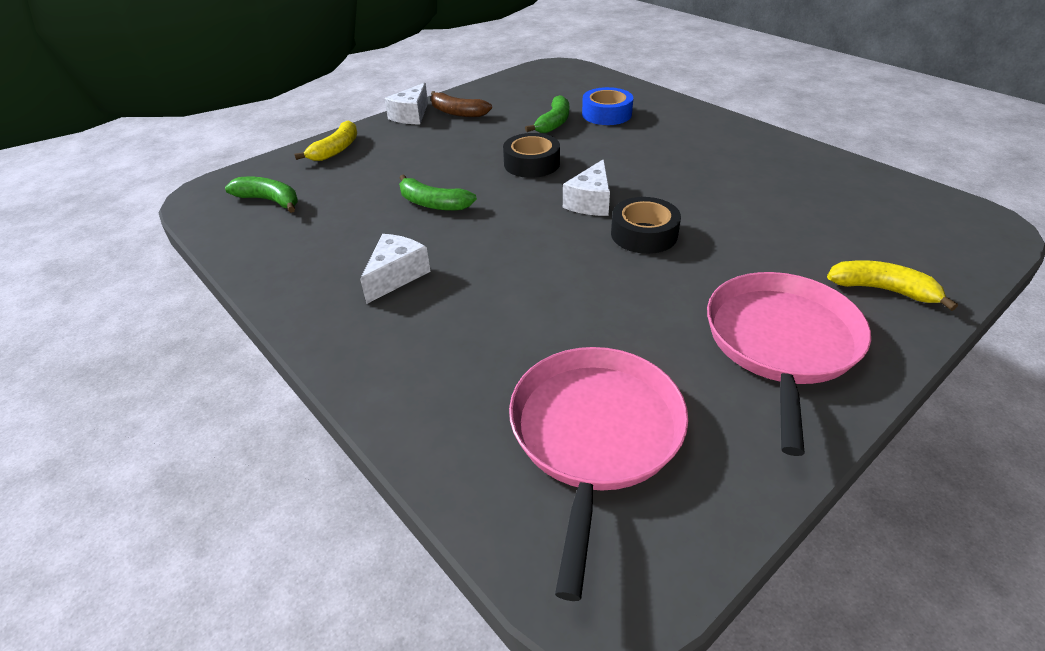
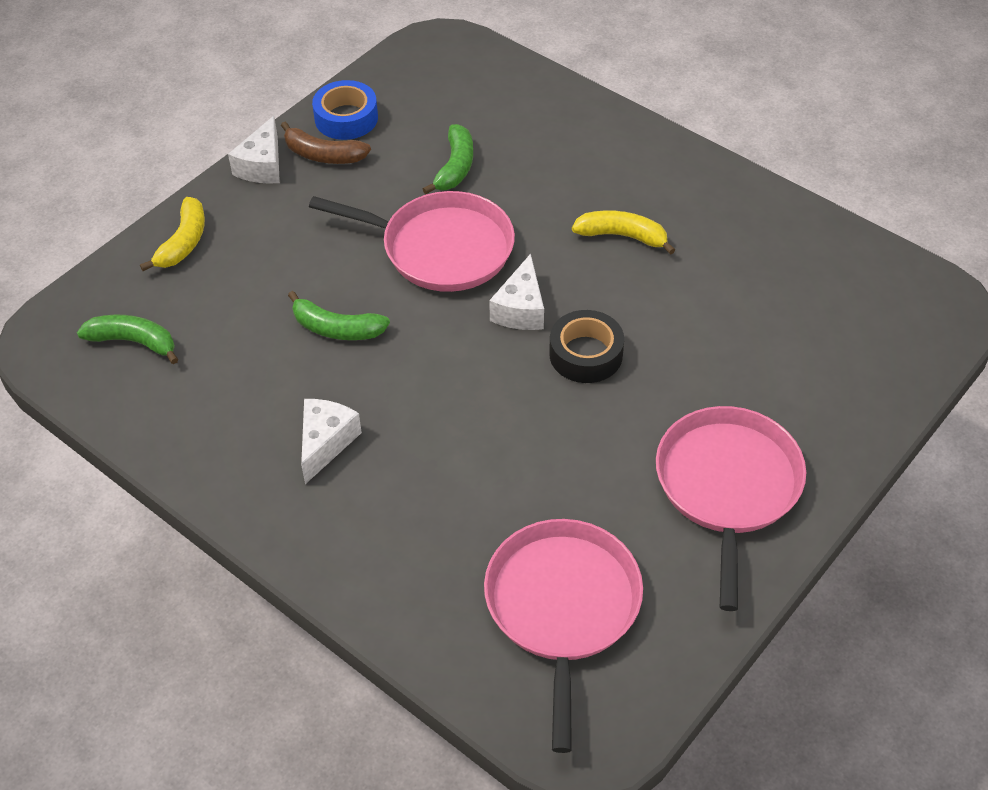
camera: 10 degrees left, 10 degrees up
(531, 163) = (440, 248): black tape -> pink pan
(606, 114) = (521, 144): blue tape -> blue tape (346, 118)
(882, 290) = (829, 409): yellow banana -> yellow banana (622, 236)

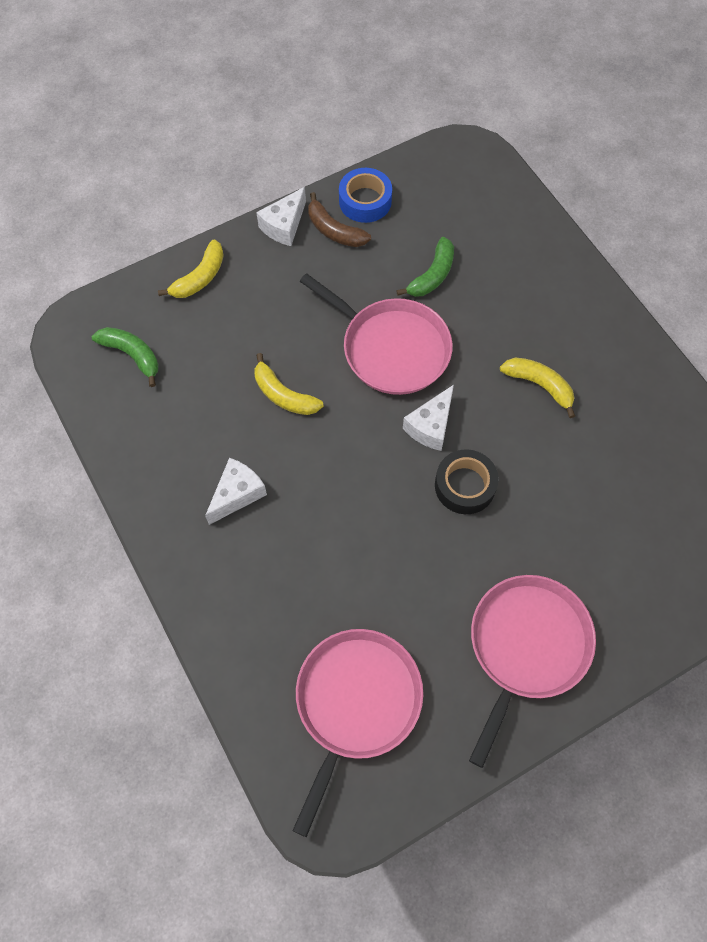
camera: 20 degrees right, 15 degrees up
(336, 328) = (283, 395): green banana -> yellow banana

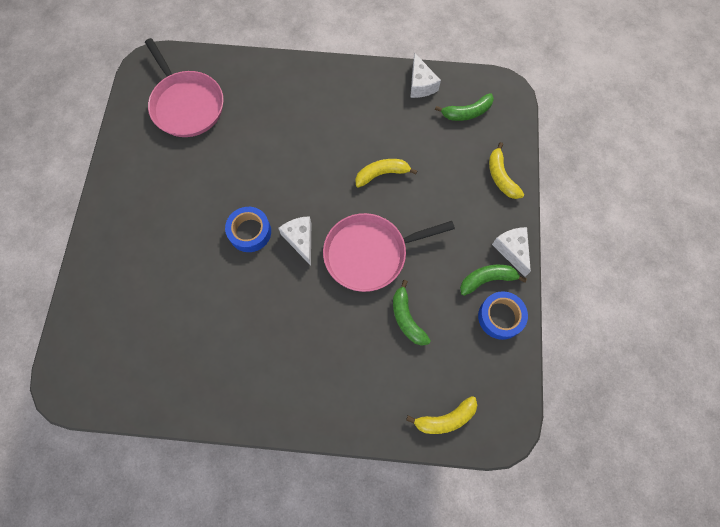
camera: 125 degrees right, 5 degrees up
(237, 494) = (337, 116): white cheese -> white cheese (420, 84)
(334, 230) = (487, 279): brown banana -> green banana
(465, 486) = (250, 232): black tape -> blue tape
(526, 647) = (142, 198): pink pan -> none
(539, 385) = (276, 324): yellow banana -> yellow banana (445, 419)

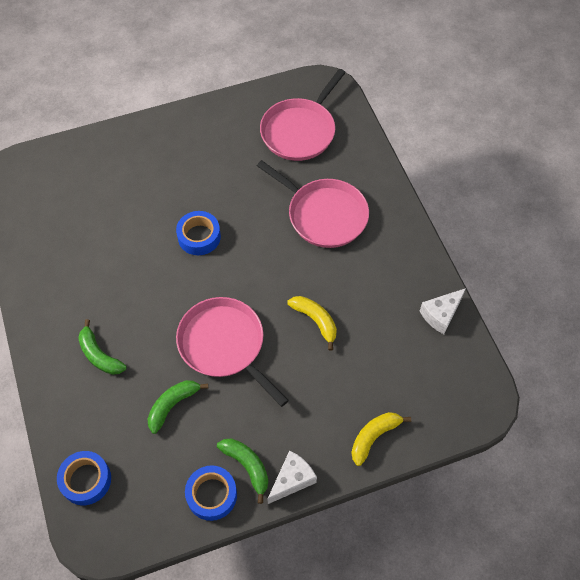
camera: 65 degrees right, 10 degrees down
(284, 124) = (323, 215): none -> pink pan
(300, 240) = (211, 280): white cheese -> none
(445, 419) = (86, 480): yellow banana -> blue tape
(467, 112) = (433, 373): green banana -> green banana (99, 355)

